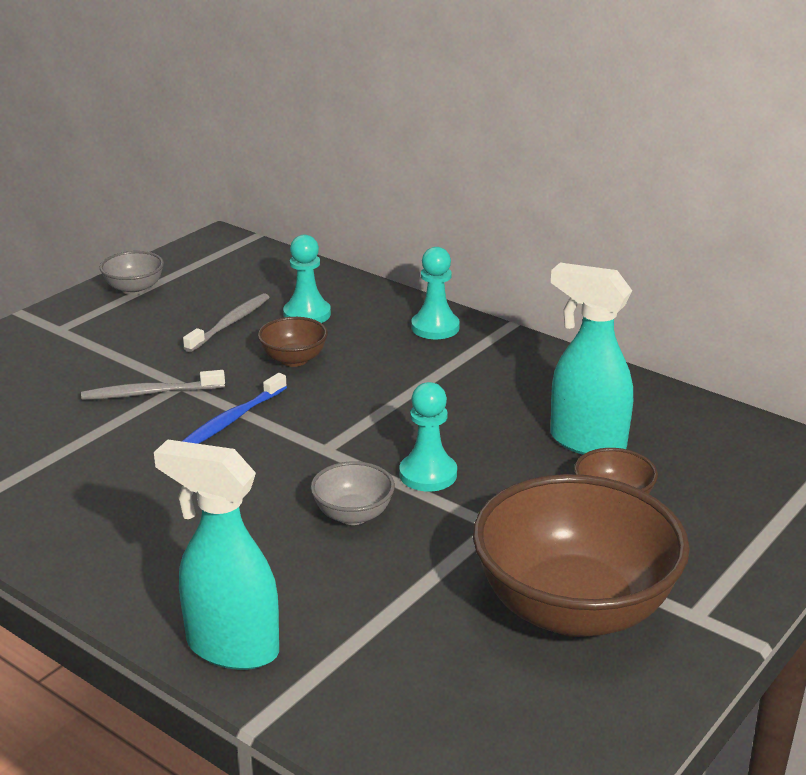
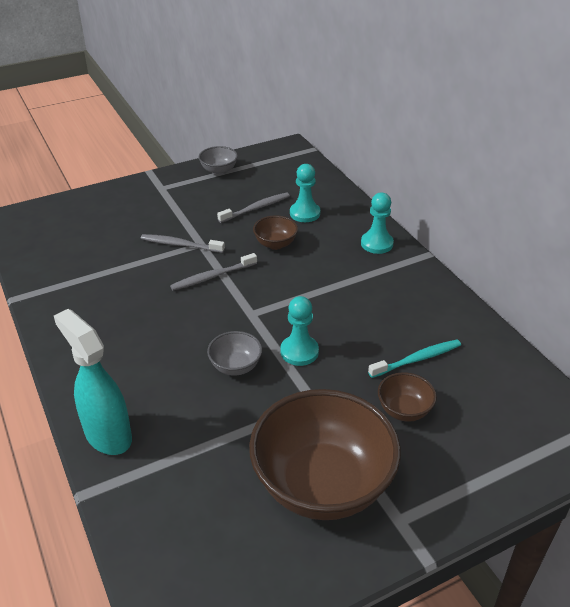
camera: 25 degrees right, 10 degrees up
(232, 419) = (213, 276): blue toothbrush -> grey toothbrush
(586, 442) = (416, 359): turquoise spray bottle -> turquoise toothbrush

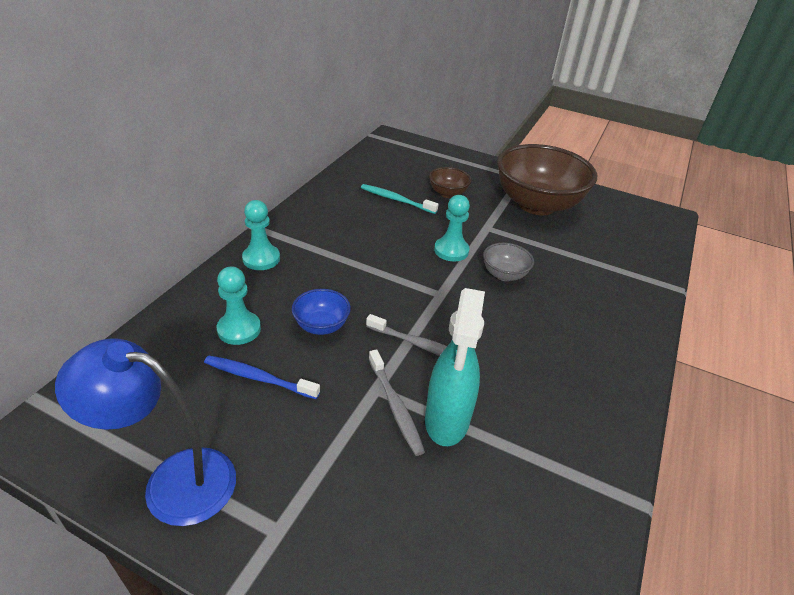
camera: 130 degrees left, 0 degrees up
(107, 435) = (639, 304): turquoise spray bottle -> turquoise spray bottle (446, 421)
(219, 171) = (173, 481): grey bowl -> blue lamp
(255, 208) = (259, 378): grey toothbrush -> blue toothbrush
(275, 244) = (321, 326): brown bowl -> blue bowl

